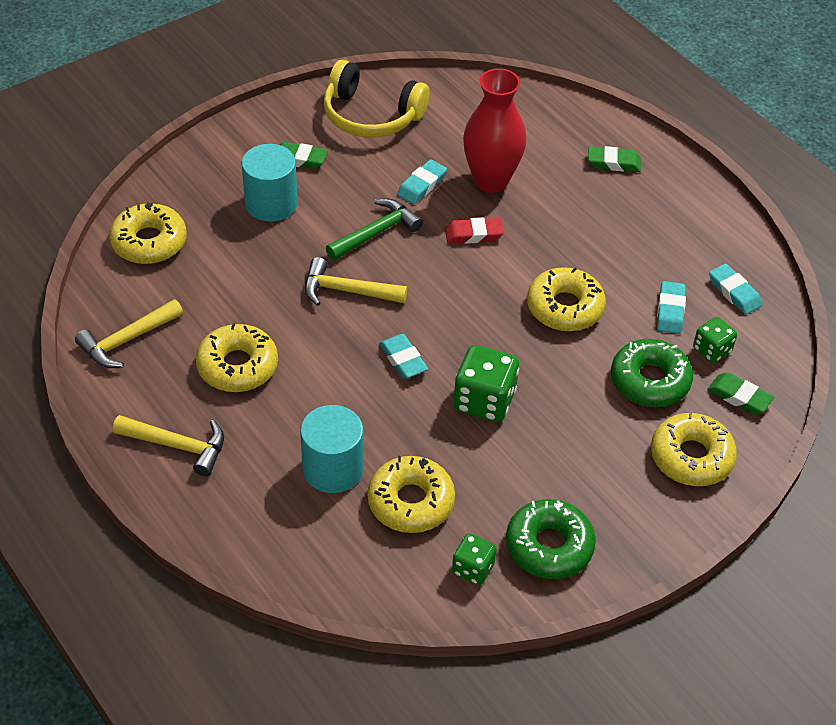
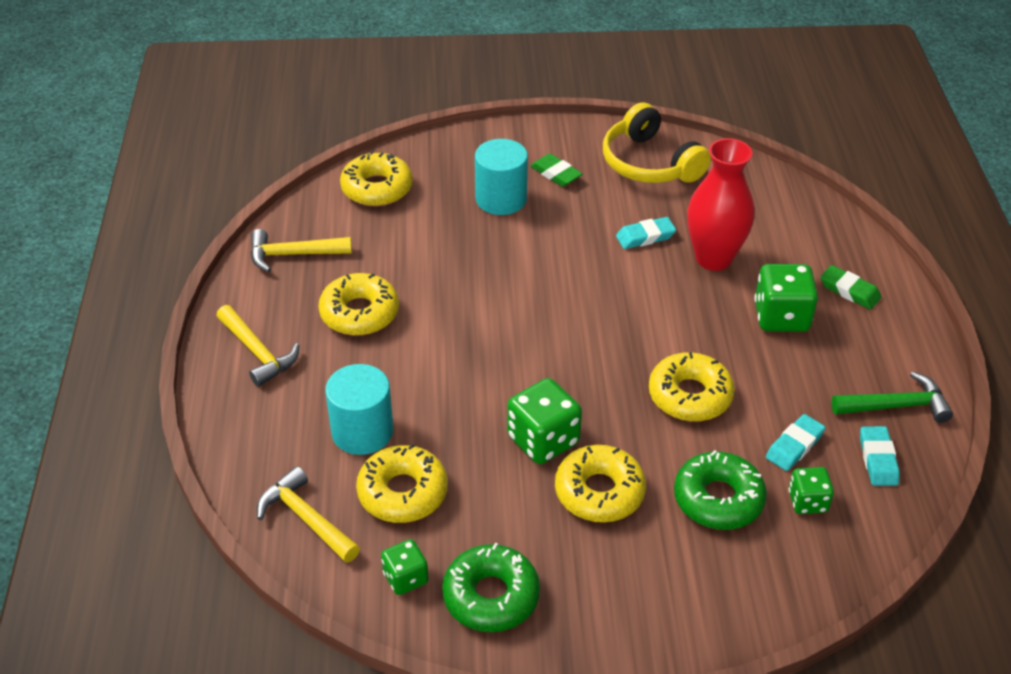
camera: 35 degrees right, 5 degrees down
(346, 291) = (502, 294): yellow hammer -> yellow hammer (306, 518)
(376, 232) = (570, 258): green hammer -> green hammer (896, 406)
(403, 359) = (501, 371): turquoise eraser -> none
(473, 234) = (657, 296): red eraser -> none
(581, 208) = (781, 317): none -> green dice
(691, 457) = (700, 589): yellow donut -> yellow donut (599, 492)
(739, 397) = (799, 558): green eraser -> none

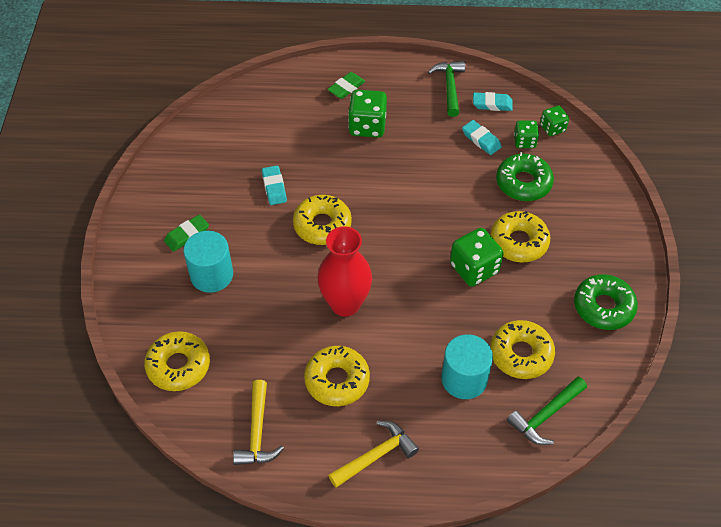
camera: 85 degrees left, 10 degrees up
(306, 518) = (545, 416): yellow hammer -> green hammer
(405, 578) = (592, 354): green dice -> green dice (552, 128)
(649, 163) = (187, 174): yellow headphones -> none
(690, 395) = (436, 184): yellow donut -> yellow donut (322, 225)
(713, 258) = (304, 152): red vase -> red vase (345, 304)

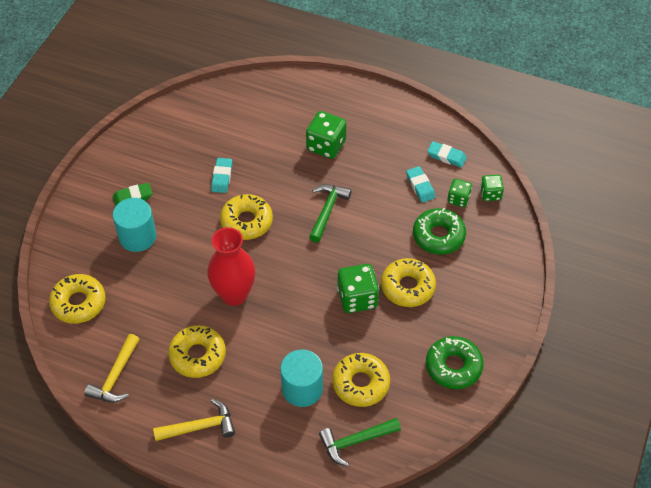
camera: 20 degrees right, 0 degrees up
(346, 88) = (324, 106): green eraser -> none
(449, 87) = (416, 130): green hammer -> green hammer (327, 210)

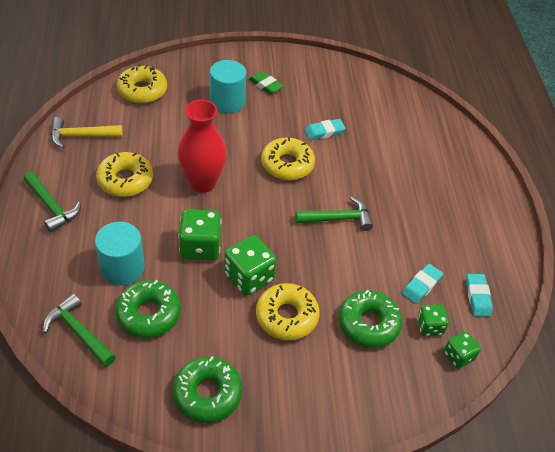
camera: 60 degrees right, 5 degrees down
(200, 426) = (52, 207): yellow hammer -> green hammer
(326, 145) = (414, 192): green dice -> green dice (200, 247)
(360, 383) = (148, 314): yellow donut -> green donut

